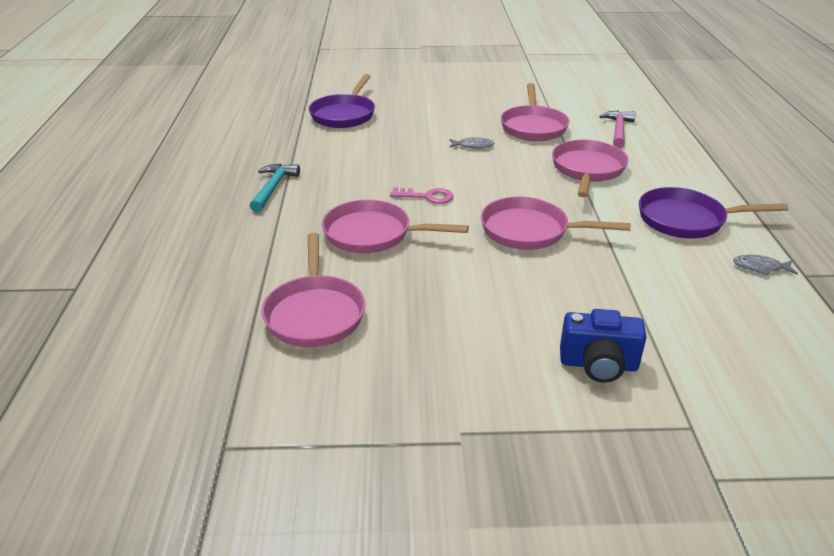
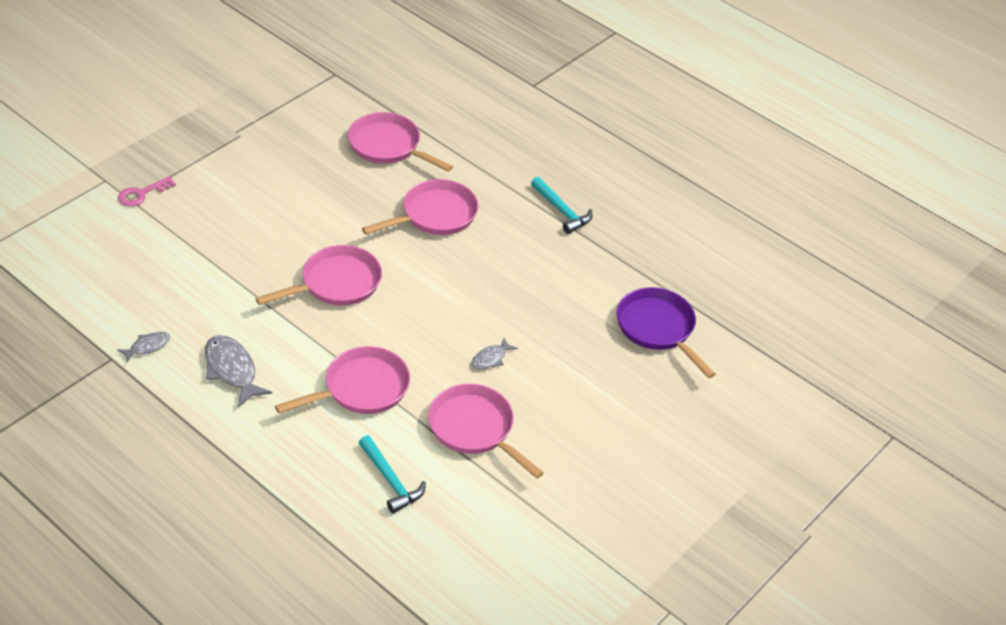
camera: 130 degrees right, 10 degrees up
(427, 197) = (447, 271): pink key -> pink key (142, 194)
(587, 170) = (361, 388): pink pan -> pink pan turned 90 degrees counterclockwise
(598, 365) = (203, 206): blue camera -> none
(618, 130) = (390, 480): pink hammer -> turquoise hammer
(686, 220) = (232, 370): purple pan -> grey fish

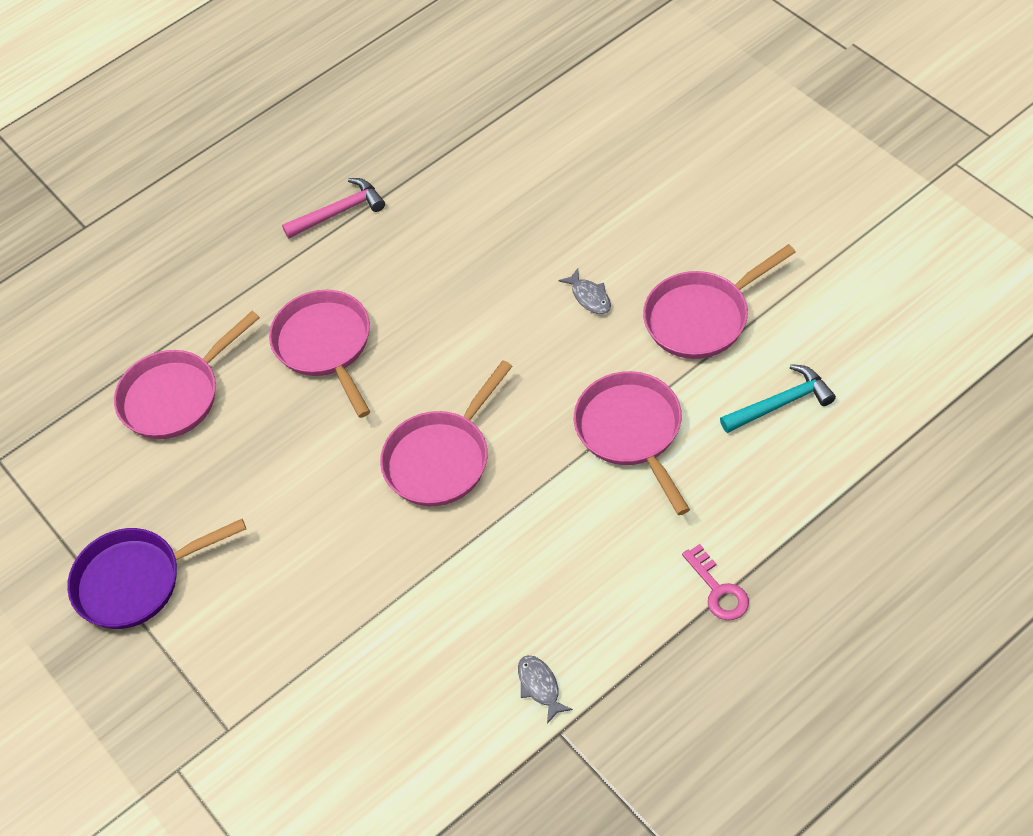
camera: 70 degrees left, 10 degrees up
(142, 194) = (218, 713): pink key -> pink key (718, 589)
(232, 370) = (591, 579): grey fish -> none
(336, 283) = (441, 459): pink pan -> pink pan turned 120 degrees counterclockwise
(561, 211) = (339, 212): turquoise hammer -> pink hammer
(658, 329) = (553, 136): purple pan -> purple pan (136, 581)

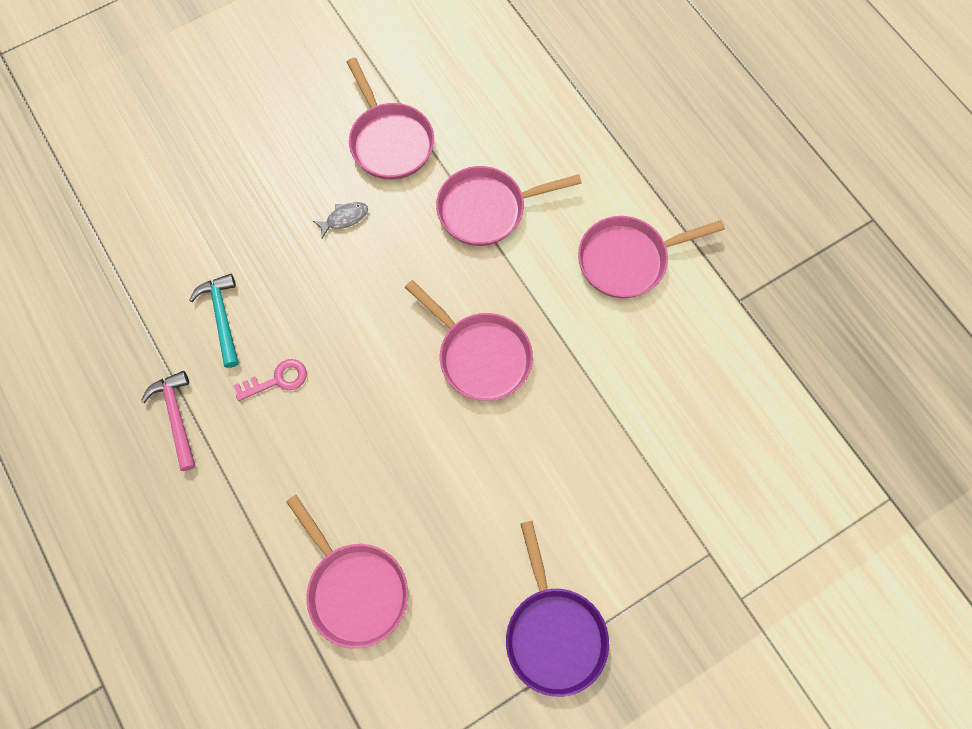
camera: 90 degrees left, 15 degrees up
(325, 345) = (334, 442): pink pan -> pink pan (627, 260)
(540, 686) = (700, 308): grey fish -> none
(718, 589) = (637, 176): pink key -> pink key (277, 380)
(781, 403) = (485, 105): turquoise hammer -> turquoise hammer (222, 317)

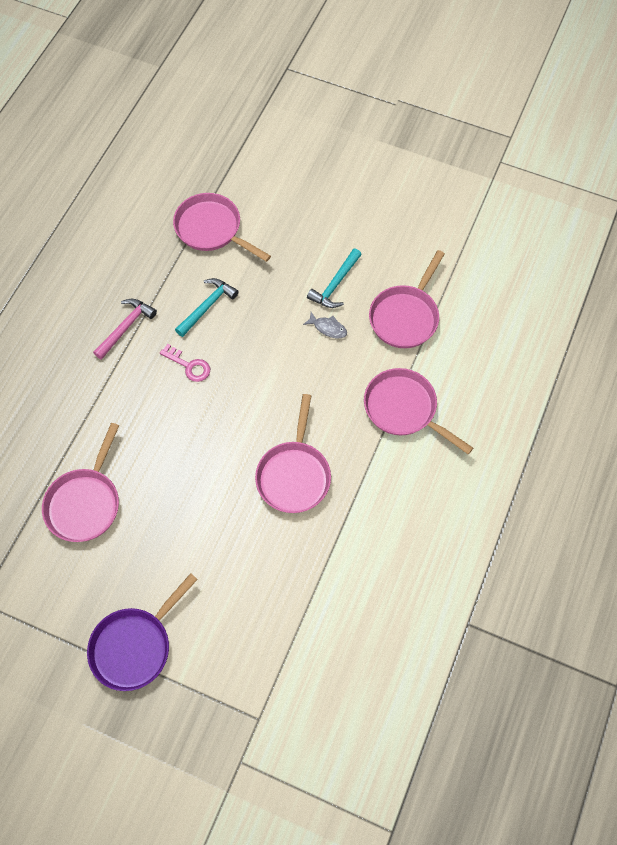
camera: 55 degrees right, 5 degrees down
(301, 179) = (335, 284): none -> turquoise hammer
(627, 260) = (439, 525): pink pan -> pink pan (212, 229)

